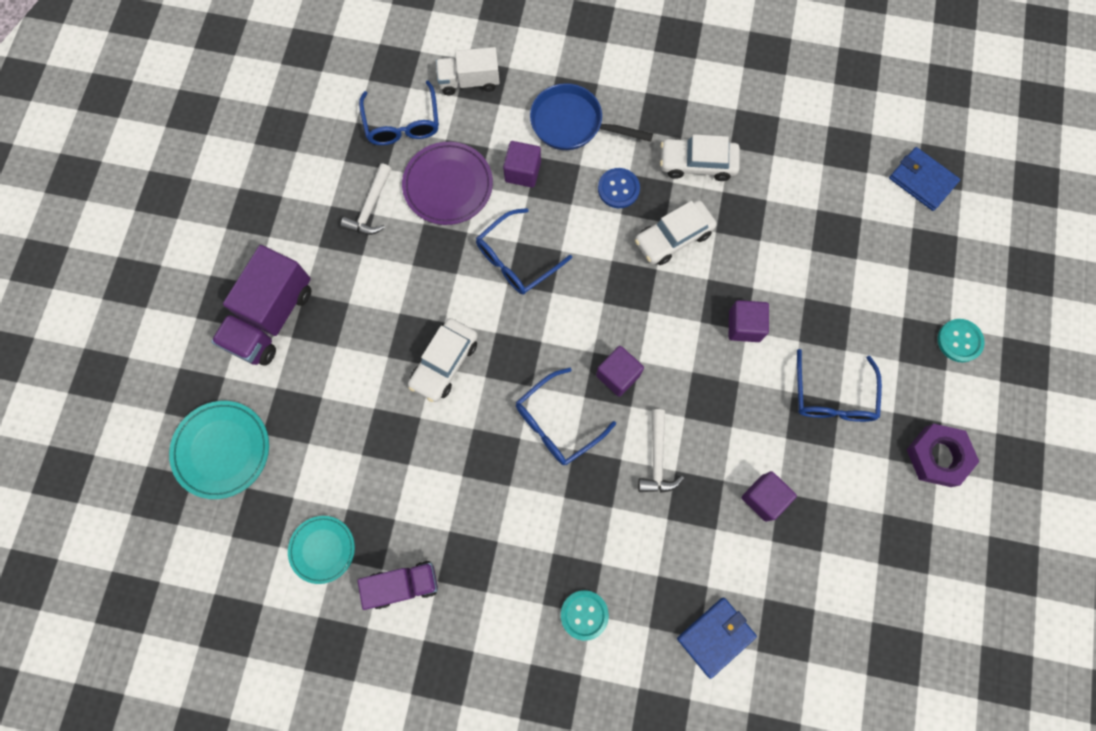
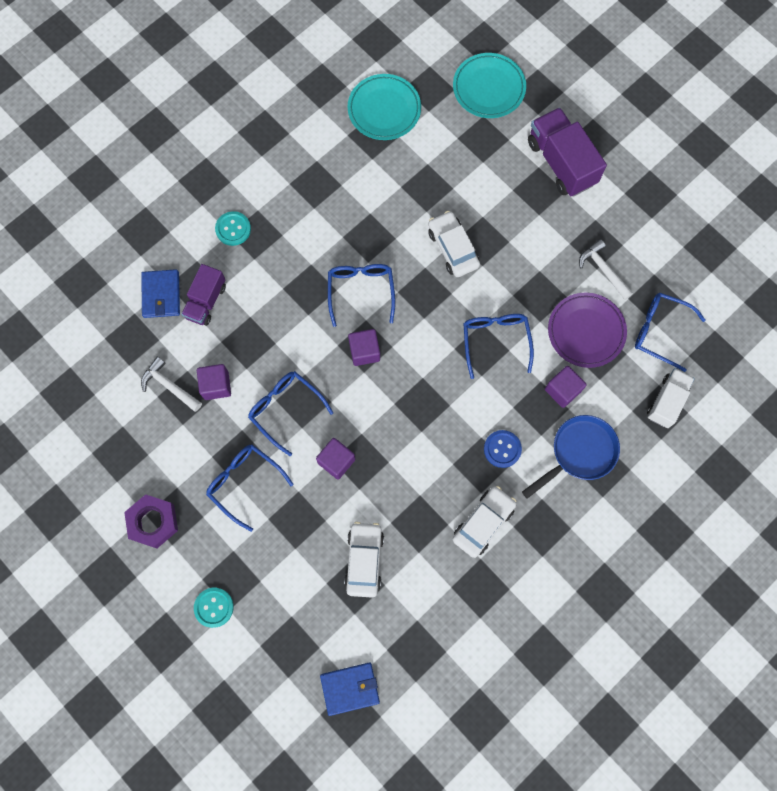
camera: 125 degrees right, 0 degrees up
(322, 549) = (384, 109): turquoise plate -> turquoise plate, size x1.53
(403, 584) = (329, 141): purple truck -> purple truck (206, 301)
(657, 458) = (291, 337): white hammer -> white hammer (169, 386)
(673, 237) = (437, 461): white car -> white car (364, 560)
(733, 410) = (285, 409): none -> blue glasses

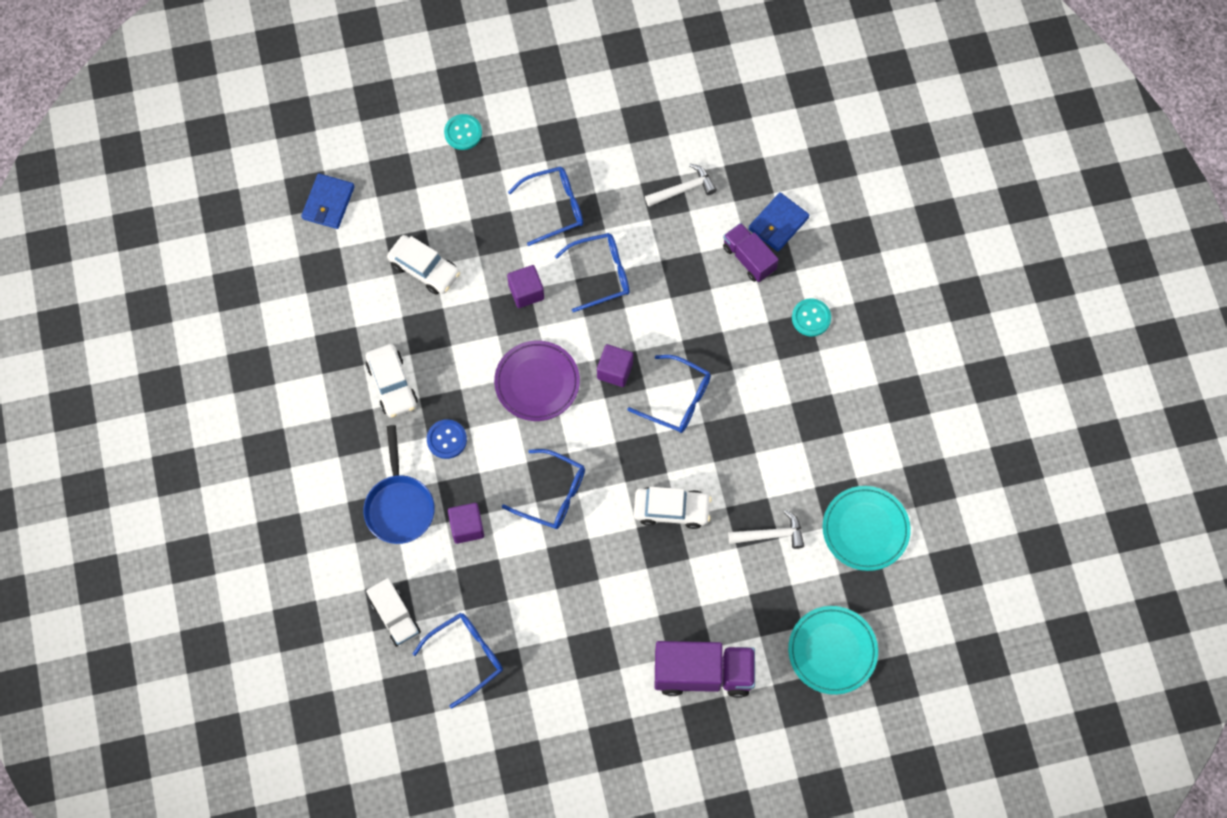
camera: 120 degrees right, 5 degrees down
(153, 522) = (566, 120): purple nut -> none
(161, 295) = (778, 223): blue wallet -> blue wallet turned 75 degrees counterclockwise
(216, 385) = (660, 228): purple cube -> none
(586, 331) = (510, 585): purple plate -> purple plate (537, 382)
(603, 270) = (562, 642): white hammer -> white hammer (771, 535)

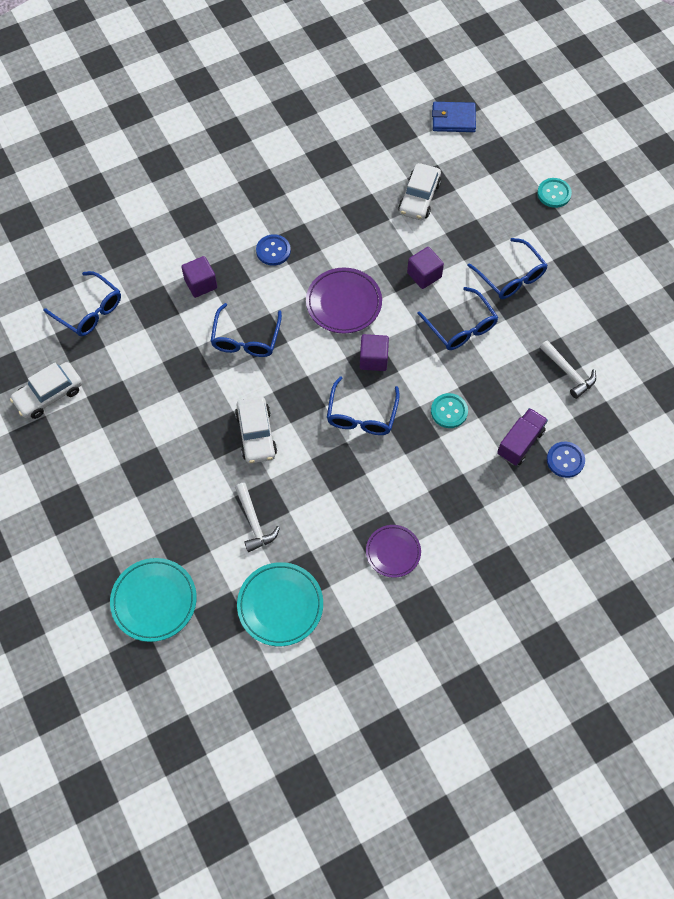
camera: 75 degrees right, 5 degrees down
(392, 384) = (310, 201): white car -> white car (49, 395)
(395, 617) = (112, 254): white truck -> none
(399, 506) = (207, 233): blue pan -> none
(703, 673) = (111, 495): purple truck -> none
(778, 223) = (565, 460): blue wallet -> blue button
(811, 318) = (479, 510): turquoise button -> turquoise button (449, 411)
(835, 410) = (393, 552): none -> purple plate

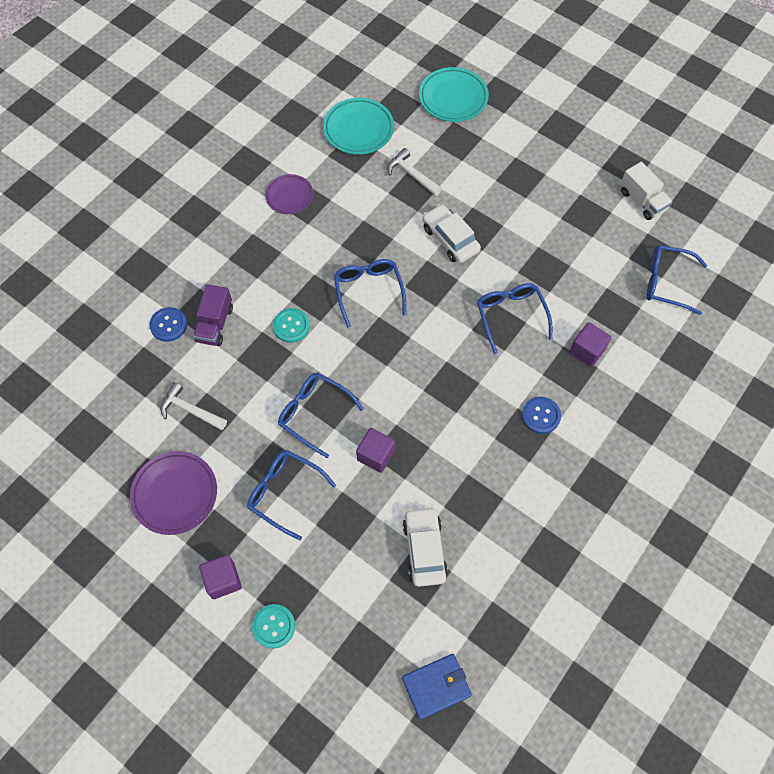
camera: 155 degrees right, 0 degrees up
(49, 395) = (642, 201): white car -> white truck
(343, 303) = (440, 390): purple plate -> purple plate (175, 494)
(373, 359) = (383, 346): purple cube -> purple cube (223, 580)

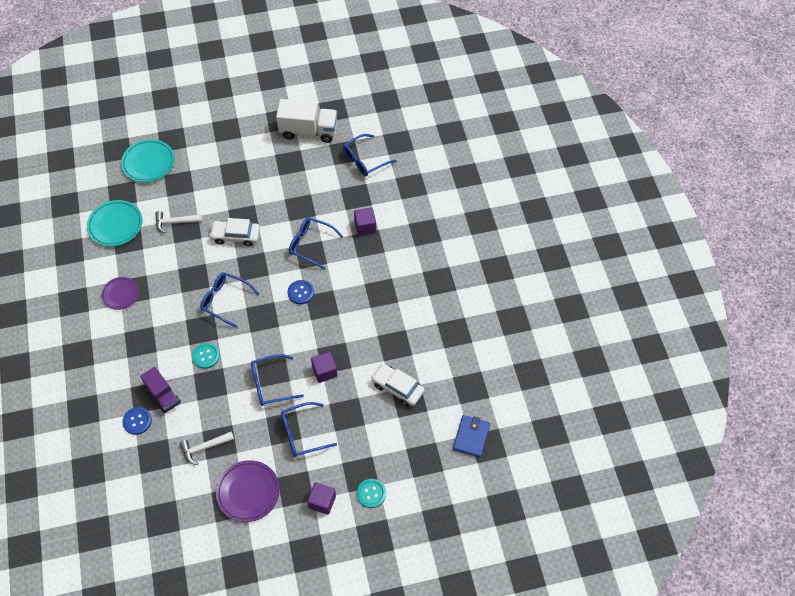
camera: 50 degrees left, 5 degrees down
(541, 416) = (379, 276): blue button -> blue button (301, 292)
(642, 201) = (308, 131): white truck -> white truck, size x1.59

